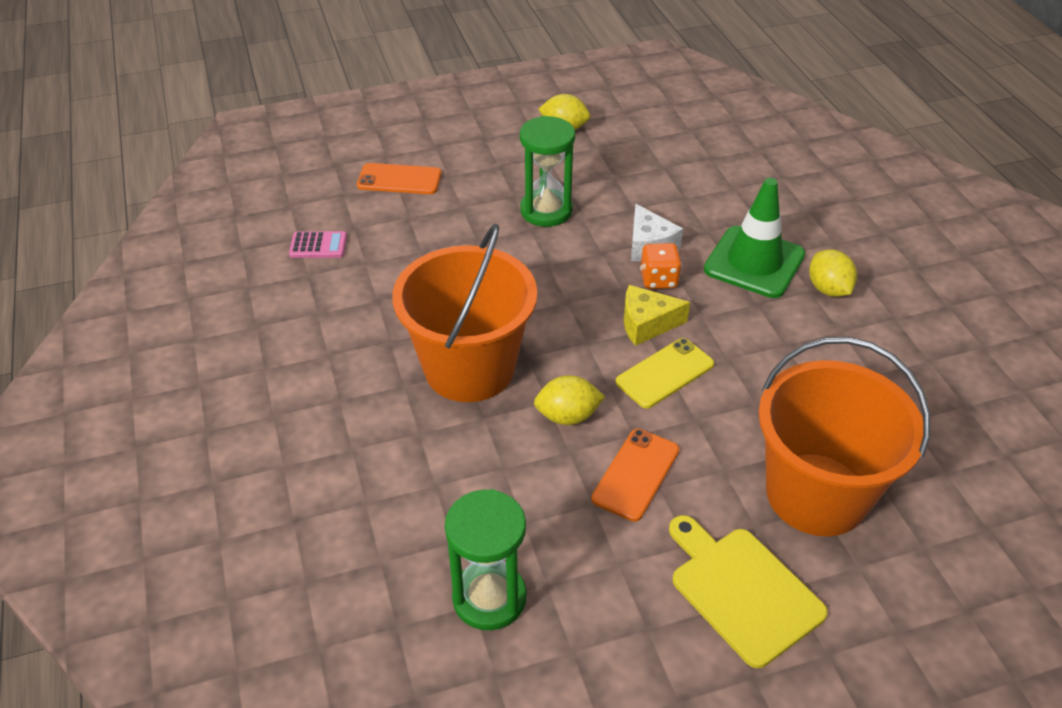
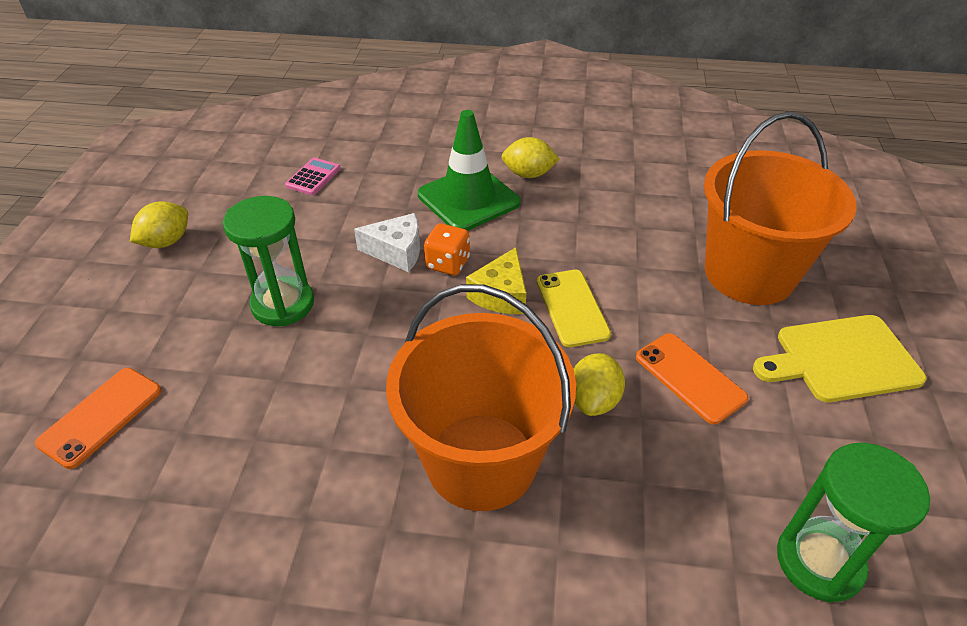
camera: 65 degrees left, 0 degrees up
(318, 245) = (144, 556): pink calculator -> pink calculator (313, 177)

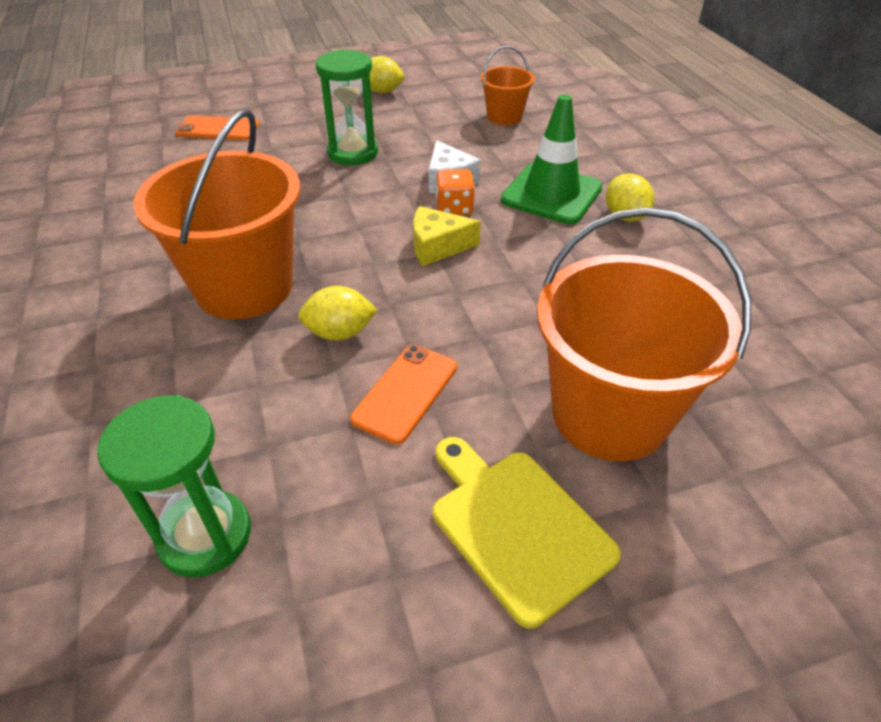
camera: 65 degrees right, 0 degrees up
(313, 177) = (504, 117): pink calculator -> orange bucket
(572, 307) = (451, 292): yellow phone -> none

